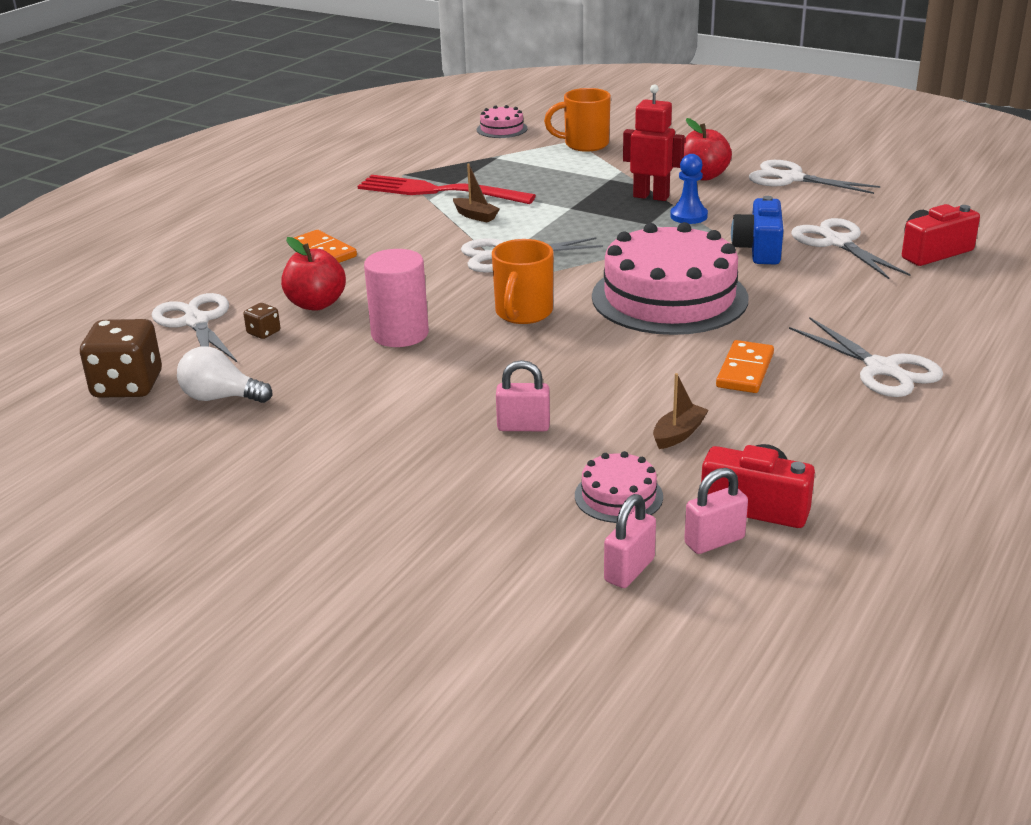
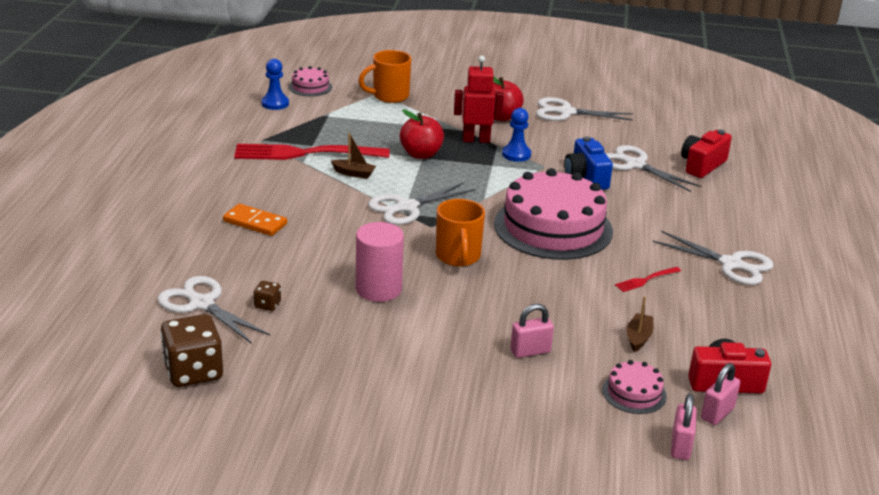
camera: 25 degrees left, 0 degrees up
(220, 398) = (281, 369): white light bulb -> none
(316, 304) = (289, 272): red apple -> red apple (421, 154)
(448, 141) = (275, 103): none -> blue pawn
(744, 370) = (646, 280): orange domino -> red fork

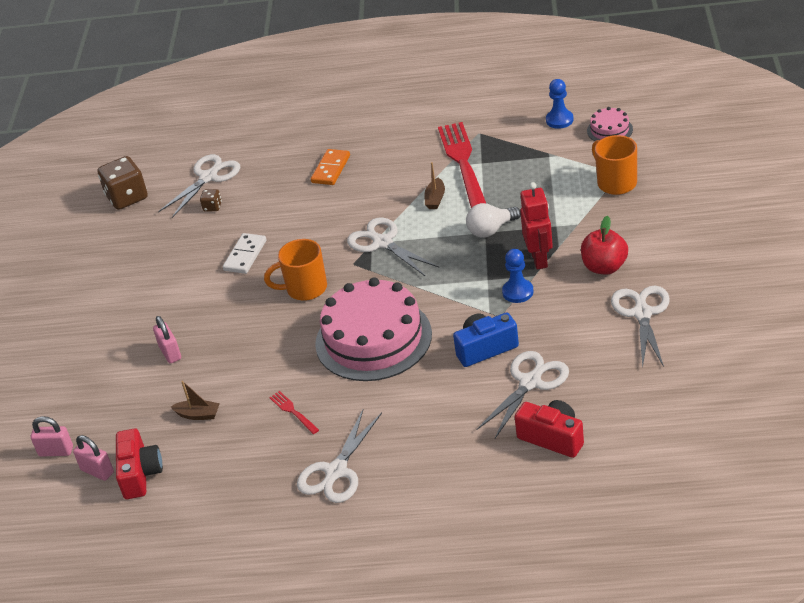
camera: 90 degrees right, 10 degrees up
(378, 289) = (245, 255): pink cylinder -> white domino
(421, 154) = (491, 230): red apple -> white light bulb
(634, 393) = (120, 419): pink cake -> none

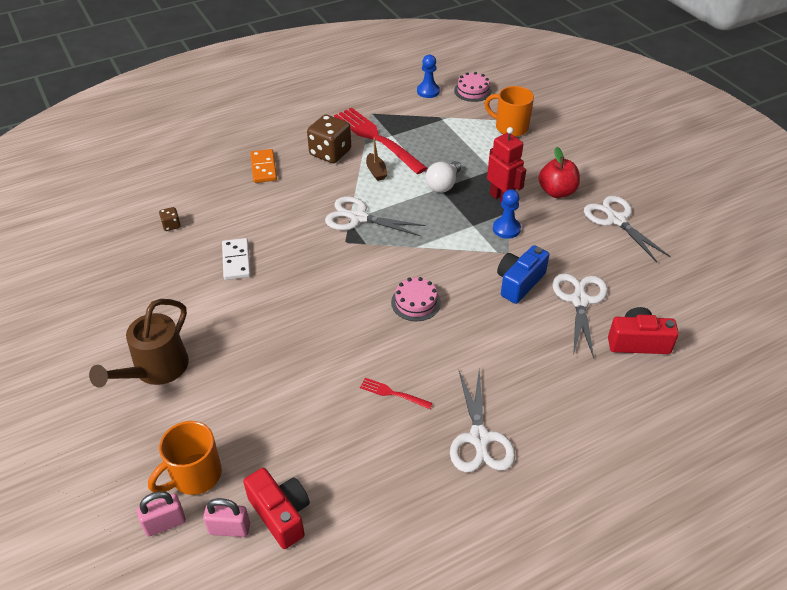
camera: 35 degrees left, 5 degrees up
(120, 333) = (155, 370): none -> brown watering can
(127, 197) = (74, 237): brown dice -> brown dice (330, 153)
(170, 353) = (224, 374): pink padlock -> none
(198, 415) = (299, 428): brown boat -> none
(208, 177) = (148, 200): white scissors -> none
(305, 289) = (317, 275): orange mug -> orange mug (195, 475)
(373, 339) = (416, 302): pink cake -> pink cake, size x0.44

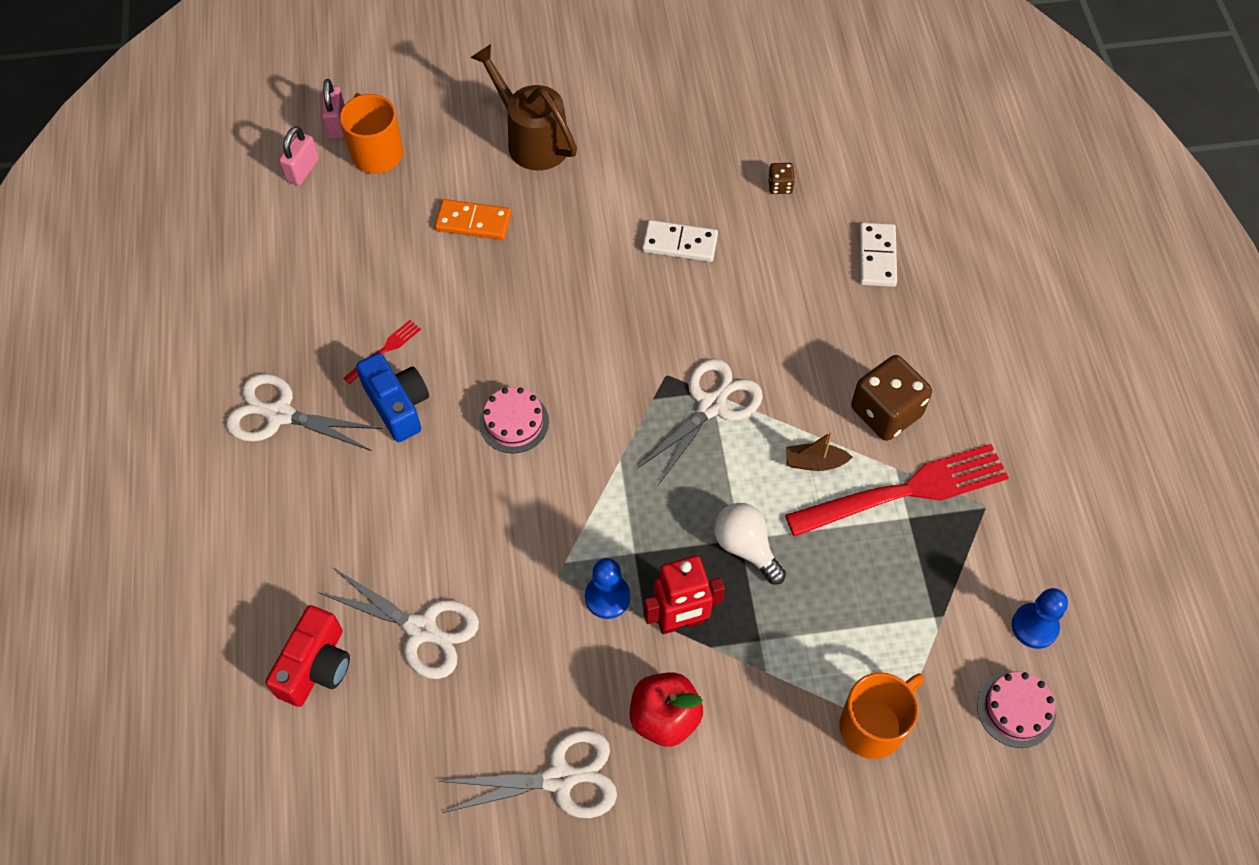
camera: 110 degrees right, 15 degrees up
(219, 174) = (877, 257): none -> white domino
(264, 168) = (875, 314): orange domino -> orange domino (473, 222)
(281, 514) = (294, 212): red camera -> none
(519, 283) = (491, 564): blue camera -> blue camera (398, 405)

